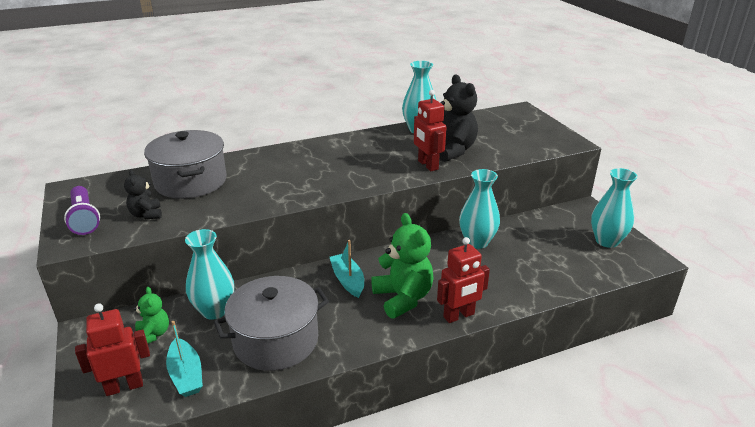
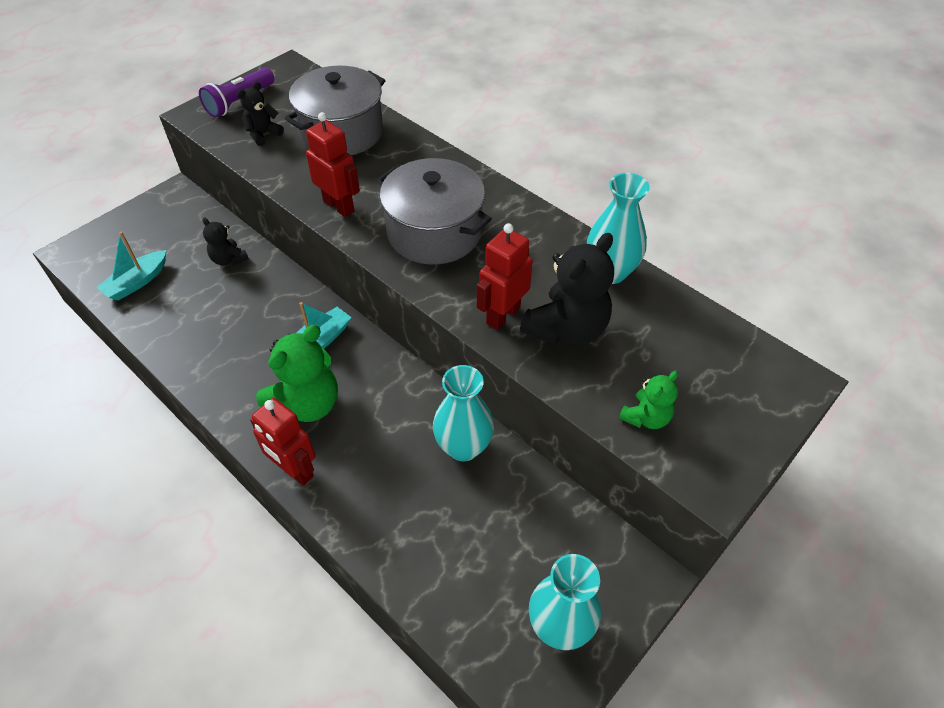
camera: 65 degrees right, 20 degrees up
(124, 386) = (114, 251): red robot -> red robot (339, 206)
(153, 334) = (182, 235): green teddy bear -> green teddy bear (646, 417)
(214, 310) = (229, 259): turquoise vase -> black teddy bear
(276, 340) = (200, 323): grey pot -> grey pot (434, 232)

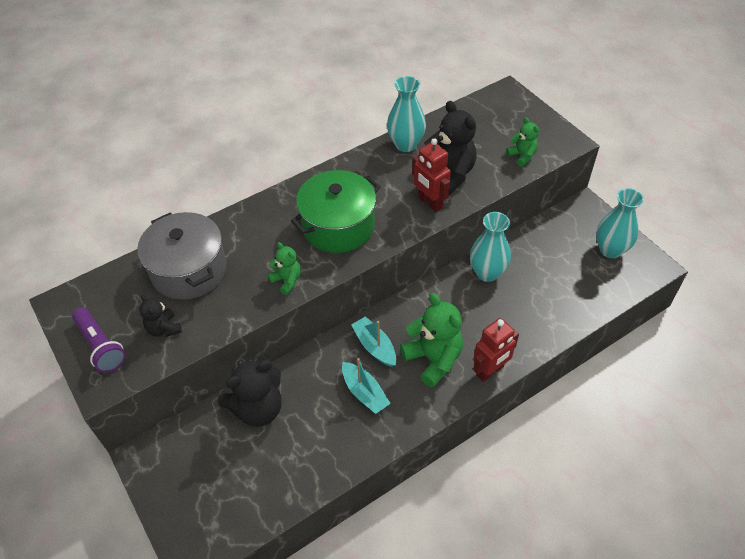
camera: 75 degrees left, 0 degrees up
(137, 282) = (261, 488): turquoise boat -> turquoise boat (364, 392)
(229, 259) = (258, 408): black teddy bear -> black teddy bear, size x1.84
(339, 206) = (287, 280): red robot -> green teddy bear
(434, 232) = (338, 226): grey pot -> green pot

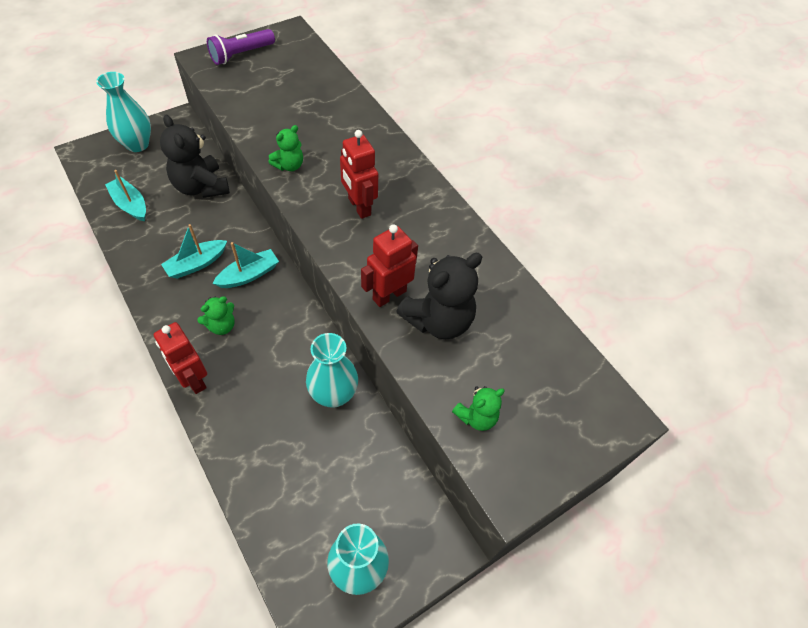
camera: 85 degrees right, 5 degrees up
(164, 329) = (250, 88): black teddy bear -> none
(189, 270) = (314, 99): grey pot -> none
(284, 475) = (130, 205): none -> turquoise boat
(338, 226) = (359, 207): green pot -> red robot
(406, 144) = (495, 278): turquoise vase -> turquoise vase (137, 144)
(433, 359) = (221, 326): green teddy bear -> green teddy bear, size x0.54

